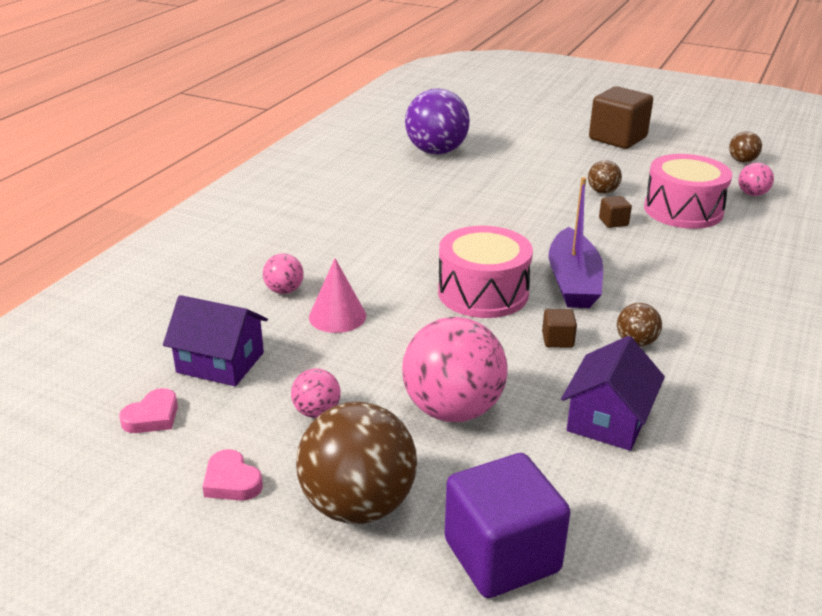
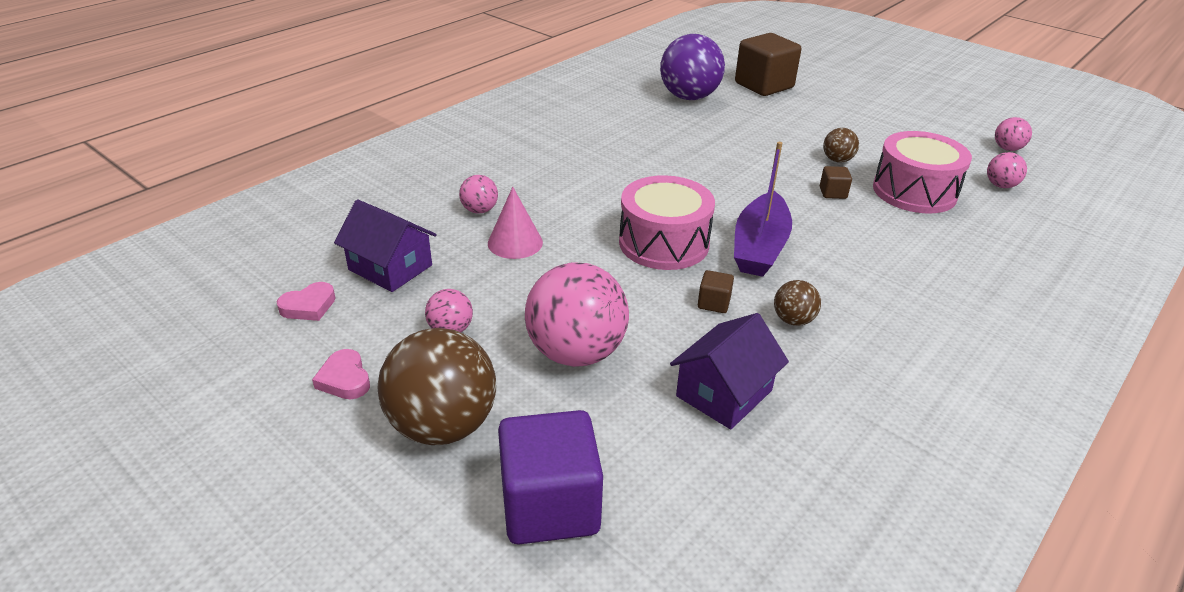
camera: 15 degrees right, 5 degrees up
(617, 138) = (881, 107): brown cube -> brown cube (764, 85)
(742, 161) = (1007, 149): brown ball -> pink ball

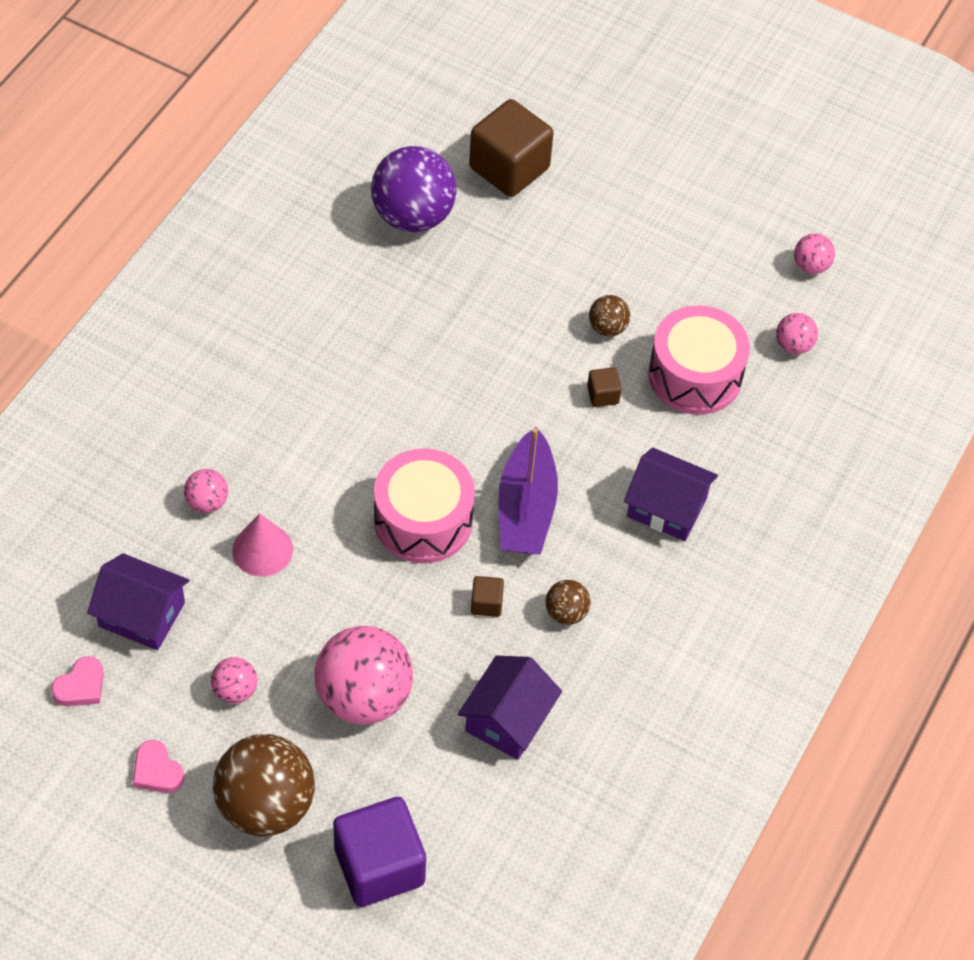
camera: 15 degrees left, 20 degrees up
(894, 263) = (666, 507): none -> purple house

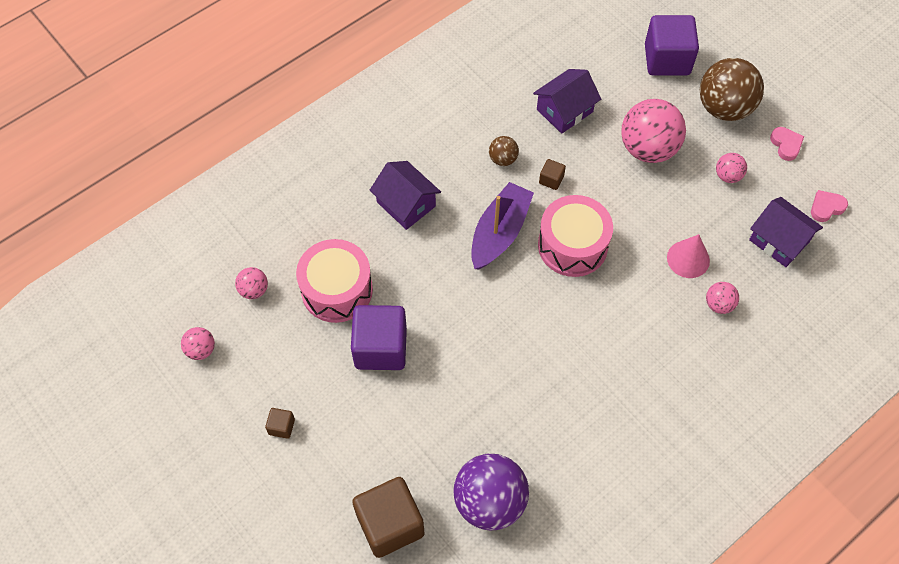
camera: 155 degrees left, 5 degrees up
(603, 395) = (410, 296): brown cube -> brown cube (281, 427)
(607, 327) = (380, 348): brown ball -> purple cube

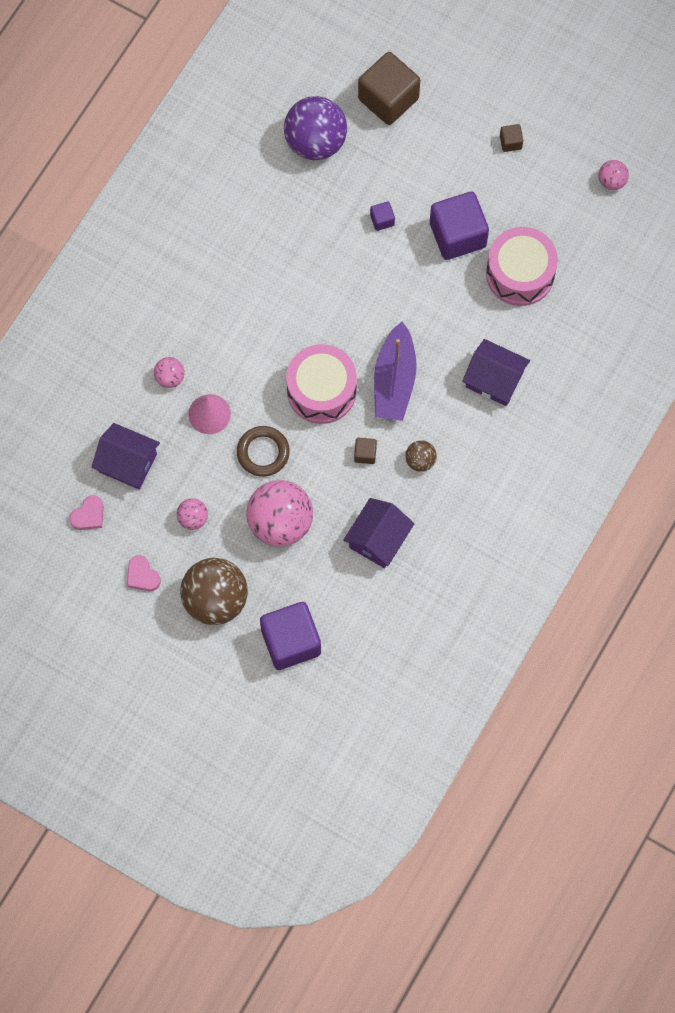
camera: 160 degrees right, 10 degrees up
(254, 290) = (594, 248): pink ball -> none
(451, 389) = (382, 220): none -> purple cube
(646, 210) = (263, 452): none -> brown ring

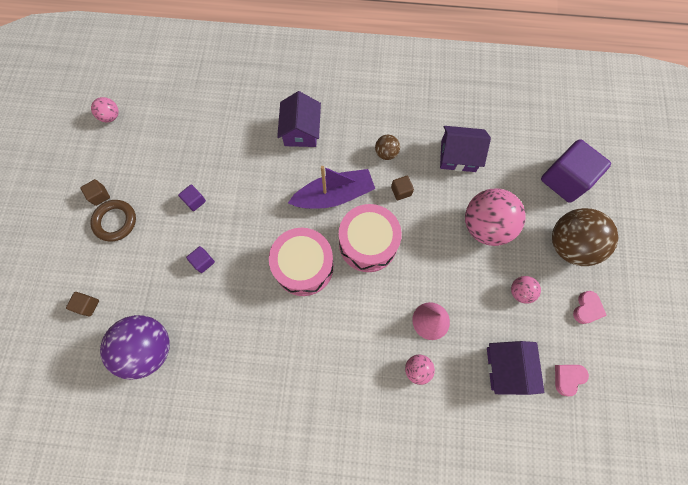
camera: 115 degrees left, 0 degrees up
(88, 515) = (568, 378): pink heart -> pink heart turned 60 degrees counterclockwise
(263, 452) = (439, 264): brown ring -> brown ring (115, 221)
(388, 99) = (88, 305): brown cube -> brown cube, size x0.43
(457, 235) = (195, 201): purple cube -> purple cube, size x0.43
(520, 274) = (210, 146): pink drum -> pink drum (304, 266)

